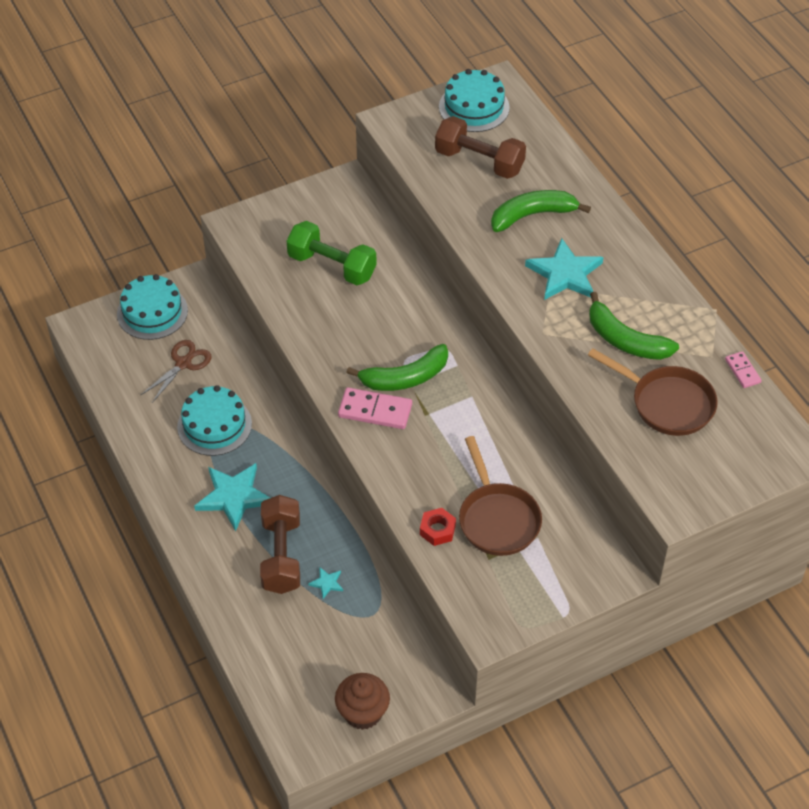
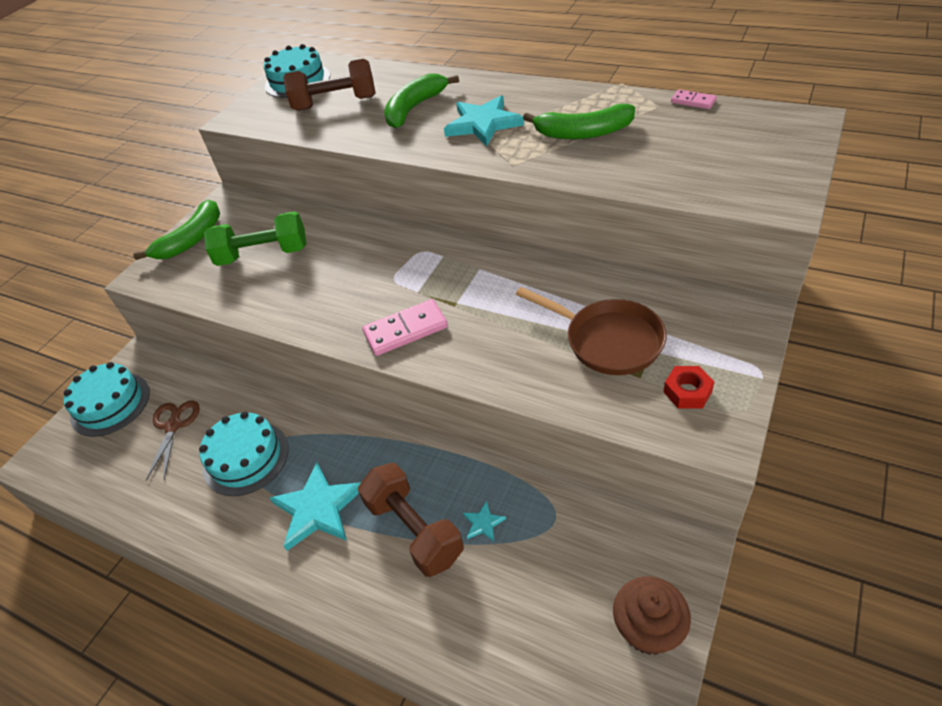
camera: 30 degrees left, 5 degrees down
(405, 378) = (407, 290): green banana -> green banana (191, 239)
(437, 530) = (567, 386): red nut -> red nut (687, 392)
(667, 403) = (670, 148): brown pan -> none

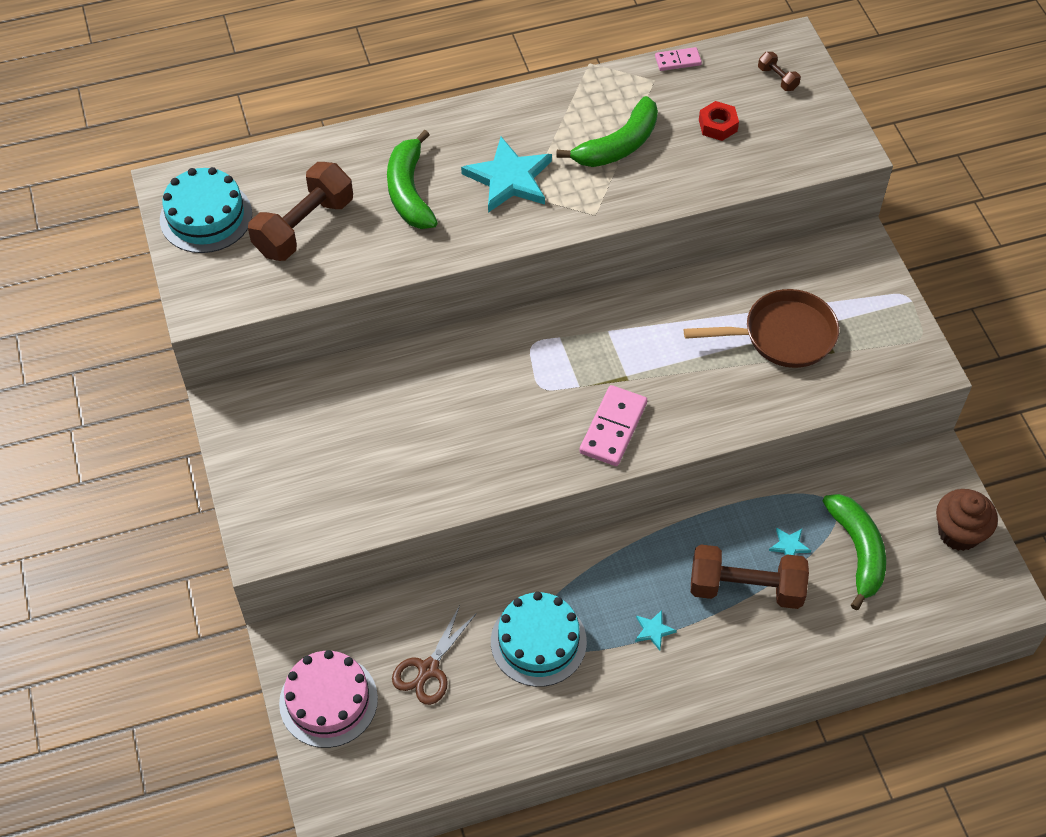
camera: 50 degrees left, 10 degrees up
(110, 404) = (328, 701): turquoise cake -> pink cake
(173, 426) = (428, 669): brown scissors -> brown scissors turned 105 degrees counterclockwise
(191, 239) = (258, 475): green banana -> green banana (857, 551)
(263, 255) = (371, 442): green dumbbell -> none
(318, 509) = (653, 631): turquoise star -> turquoise star, size x0.44
(687, 392) = (875, 343): red nut -> red nut (717, 125)
(769, 137) = (777, 78): none -> brown dumbbell

